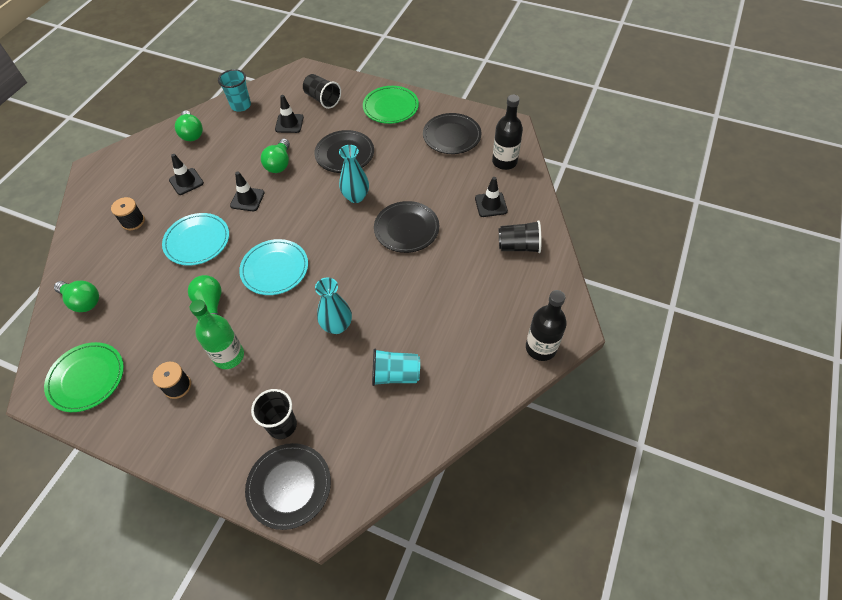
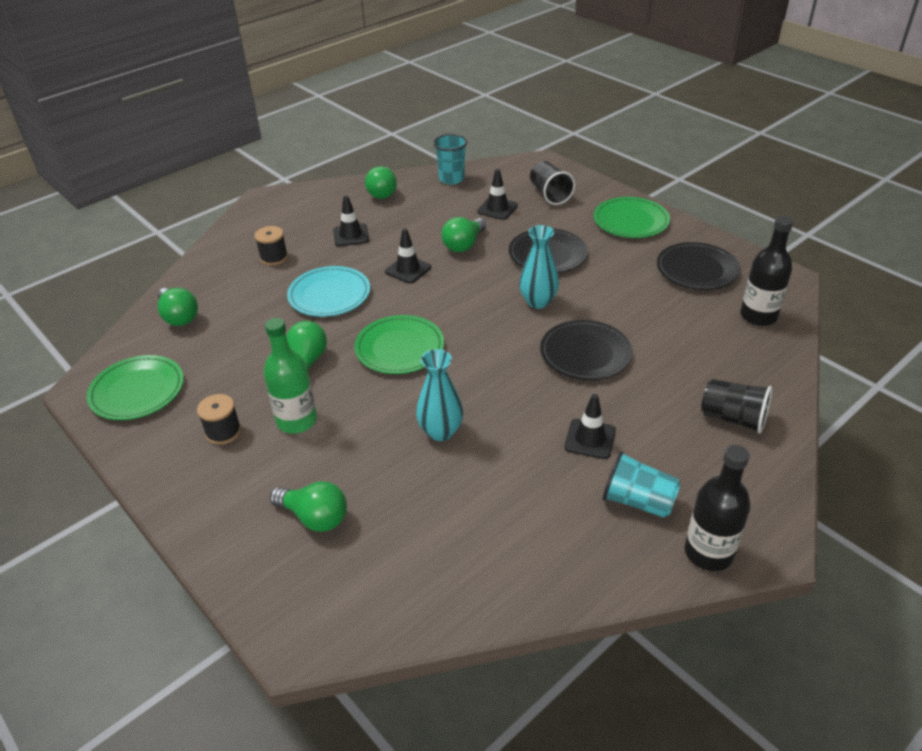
camera: 25 degrees right, 15 degrees down
(275, 269) = (399, 348): turquoise plate -> green plate
(282, 425) = (314, 517): black cup -> green light bulb
(289, 486) = (284, 589): black plate -> none
(395, 375) = (485, 512): turquoise cup -> turquoise cup (638, 501)
(491, 204) = (715, 359): black traffic cone -> black traffic cone (590, 439)

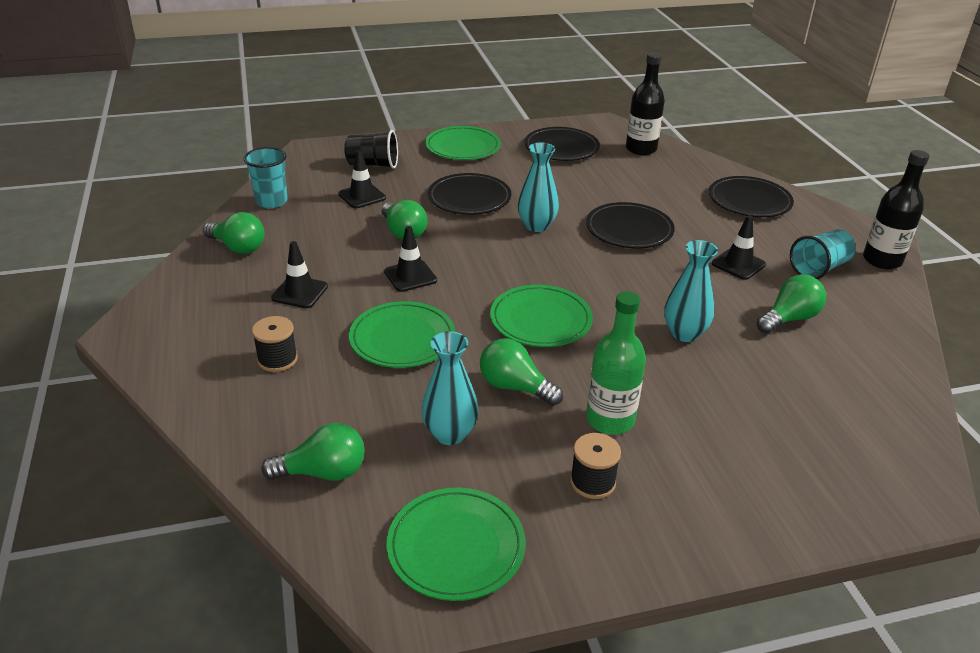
camera: 65 degrees left, 5 degrees down
(240, 351) = (450, 434): none -> turquoise vase
(314, 517) = (765, 445): green light bulb -> green light bulb (789, 319)
(329, 295) = (402, 338): turquoise plate -> green plate
(733, 418) = (749, 201): black cup -> black plate

